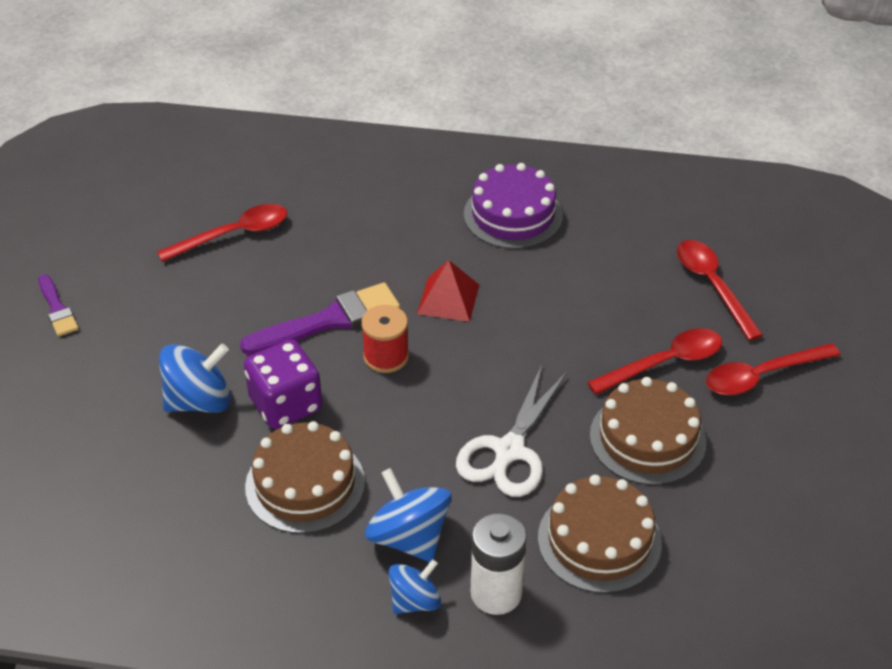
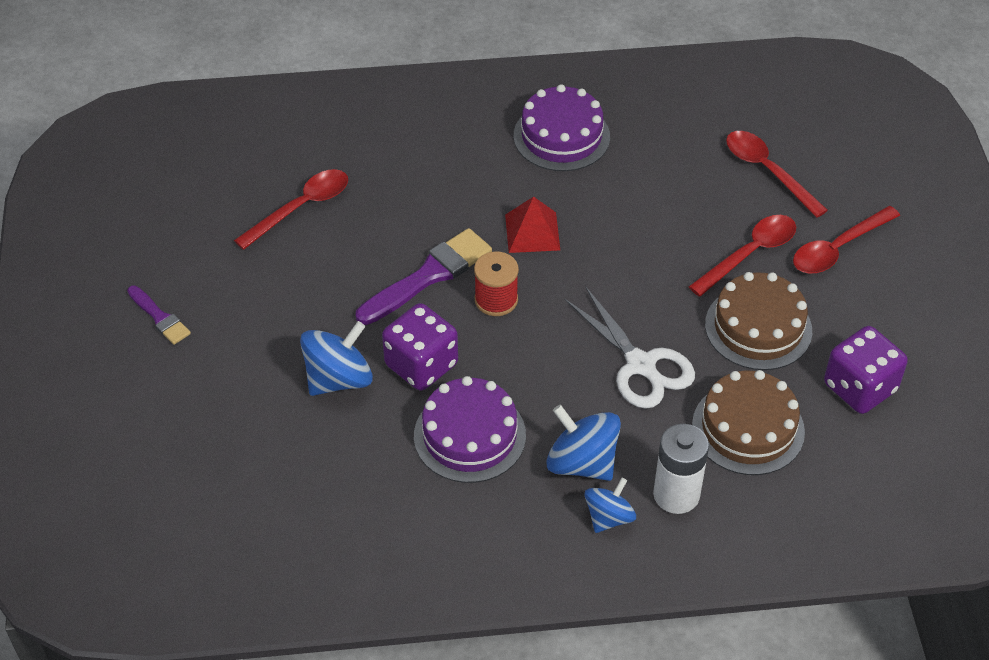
camera: 15 degrees left, 5 degrees up
(305, 484) = (469, 435): brown cake -> purple cake
(509, 451) = (641, 365): white scissors -> white scissors turned 45 degrees counterclockwise
(737, 524) = (859, 387): none -> purple dice

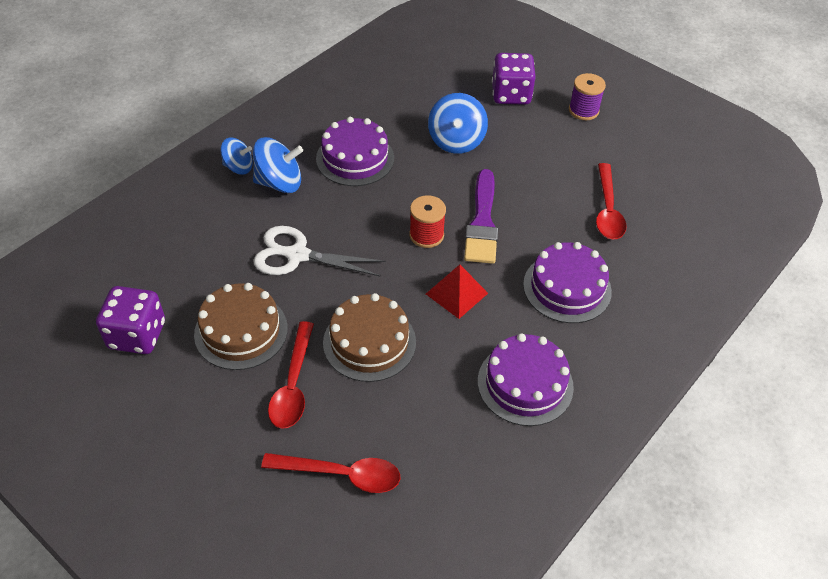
camera: 135 degrees right, 0 degrees up
(159, 317) = (583, 110): purple brush -> purple spool
(421, 365) = (423, 174): purple dice -> purple dice (511, 94)
(433, 174) = (567, 288): none -> purple cake
(609, 517) = (238, 167): blue spinning top -> blue spinning top turned 75 degrees counterclockwise
(676, 495) = (210, 199): white battery -> none
(748, 428) = (196, 261): brown cake -> brown cake (369, 342)
(838, 248) = (228, 439): red spoon -> none

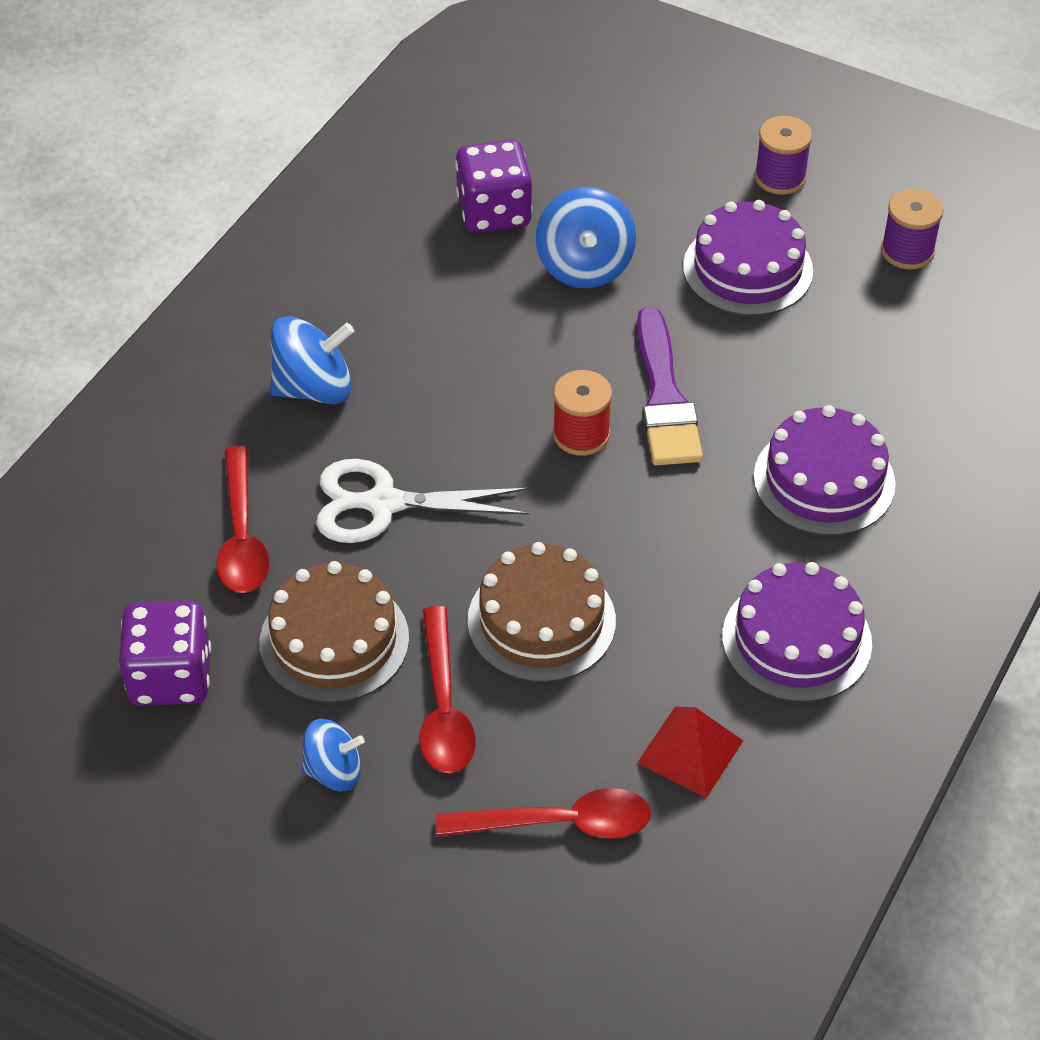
camera: 10 degrees left, 0 degrees up
(238, 167) = (236, 373): blue spinning top -> blue spinning top (334, 771)
(355, 158) = (426, 324): purple cake -> purple cake (747, 268)
(456, 293) = (655, 520): red pyramid -> red pyramid (690, 751)
(511, 94) = (653, 168): purple dice -> purple dice (494, 212)
(607, 210) = (857, 342): red spoon -> red spoon (242, 535)
(650, 163) = (907, 251): none -> purple spool

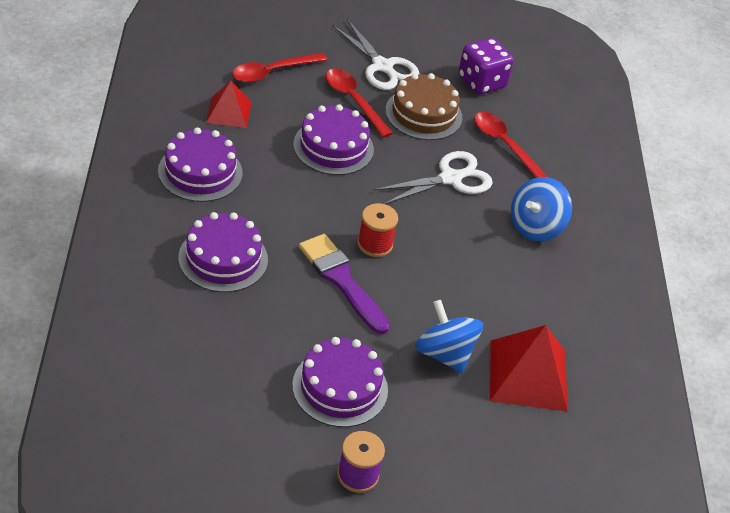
camera: 145 degrees right, 5 degrees down
(334, 771) = (382, 67): blue spinning top -> white scissors
(494, 212) = (528, 375): purple dice -> red pyramid
(541, 620) = (333, 147): brown cake -> purple cake
(907, 251) = (237, 440): purple spool -> none

